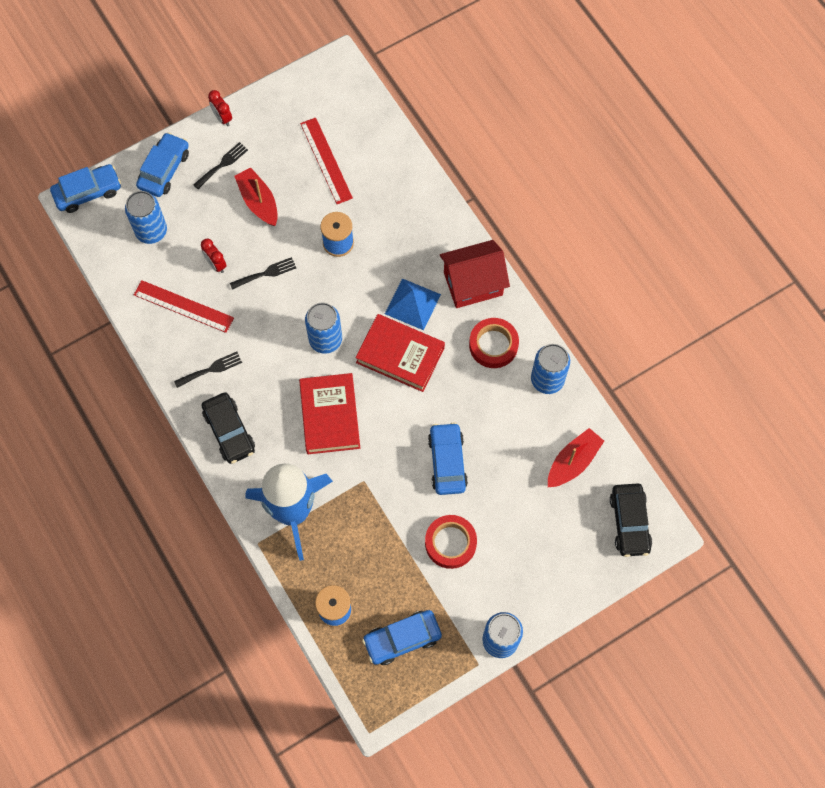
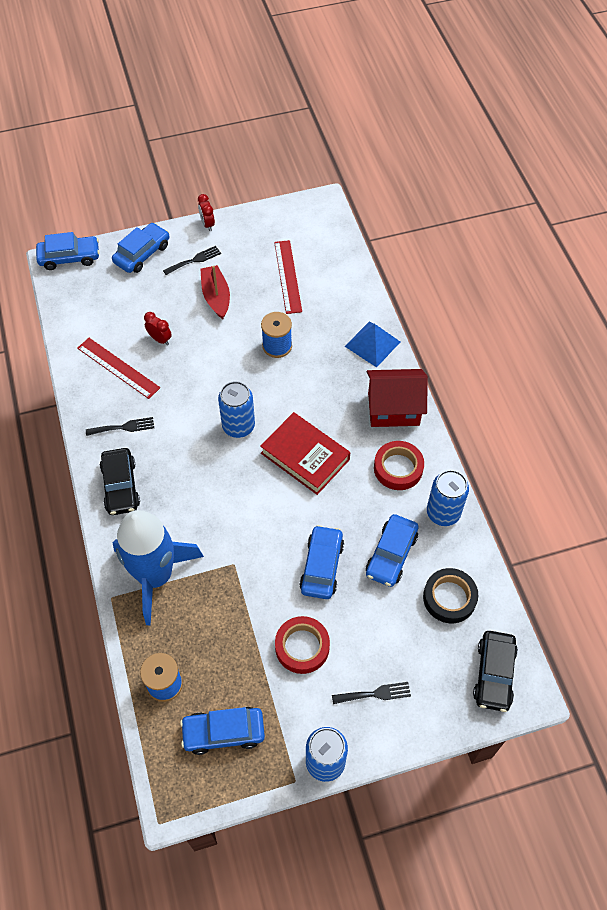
camera: 15 degrees right, 10 degrees down
(151, 231) = (112, 300): blue can -> none
(216, 264) = (160, 339): red clock -> red clock turned 150 degrees clockwise
(266, 273) = (202, 357): black fork -> black fork (375, 694)
(330, 416) = (220, 495): red book -> none
(412, 304) = (330, 414): blue pyramid -> blue pyramid (372, 344)
(509, 434) = (391, 554): none -> blue car
(573, 462) = (449, 598): red boat -> black tape

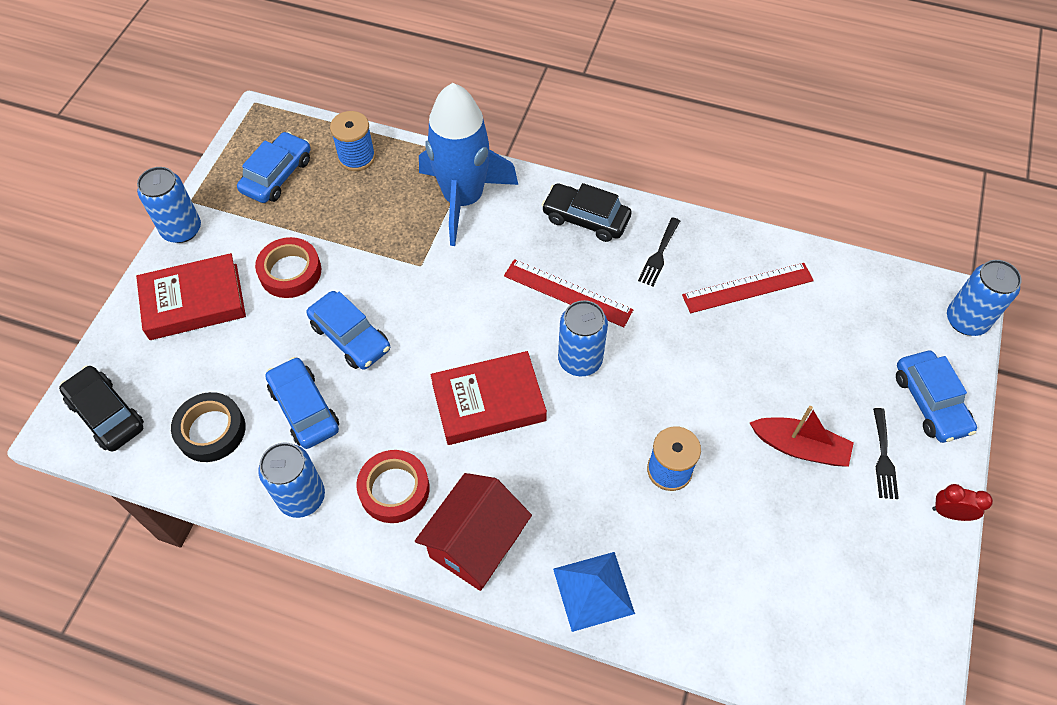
camera: 125 degrees right, 0 degrees up
(69, 257) = (966, 320): blue car -> blue can
(160, 339) = (765, 349): red clock -> none
(288, 276) = (784, 559): red ruler -> red ruler (567, 293)
(375, 694) = (194, 302): black fork -> red book

